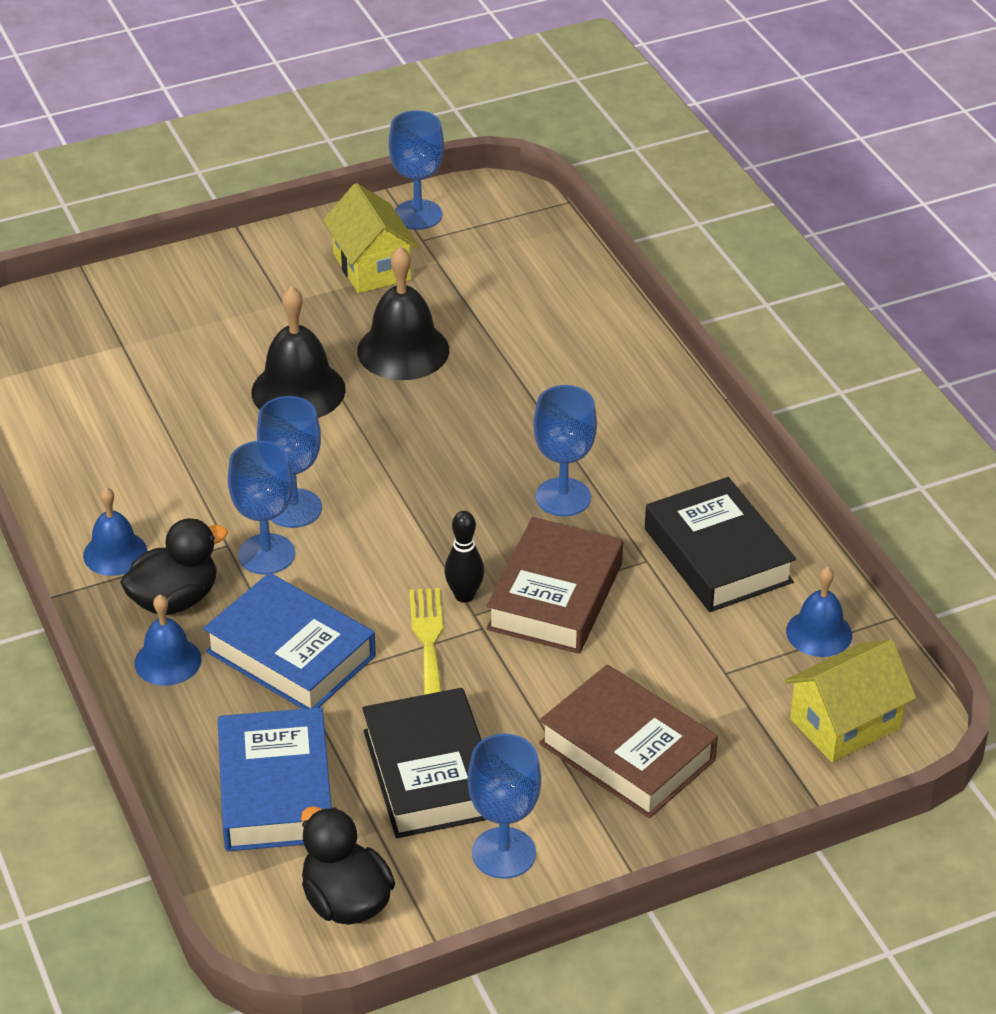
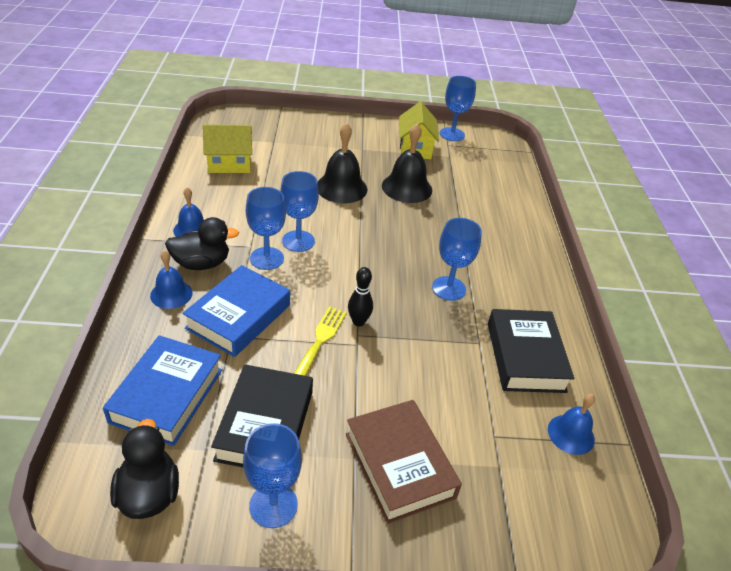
camera: 20 degrees right, 0 degrees up
(291, 654) = (238, 316): blue book -> blue book turned 60 degrees clockwise
(555, 596) = (411, 343): brown book -> none
(844, 723) = (562, 510): yellow house -> yellow house (229, 164)

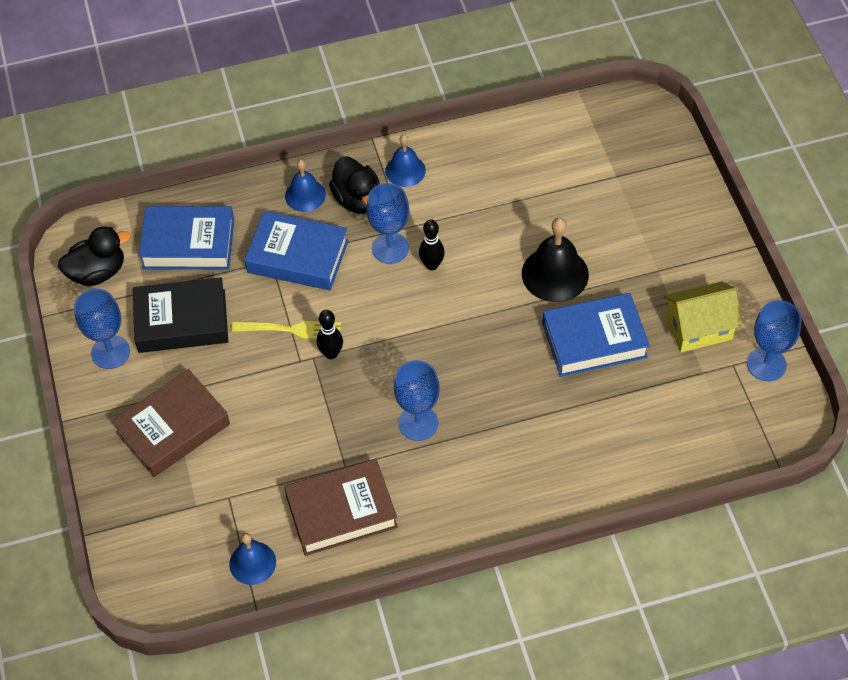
camera: 80 degrees right, 15 degrees up
(229, 164) = (541, 153): yellow house -> none
(298, 241) = (432, 265): blue goblet -> black bowling pin
(407, 187) = (594, 340): black bell -> blue book
(525, 357) = (341, 512): black book -> brown book

